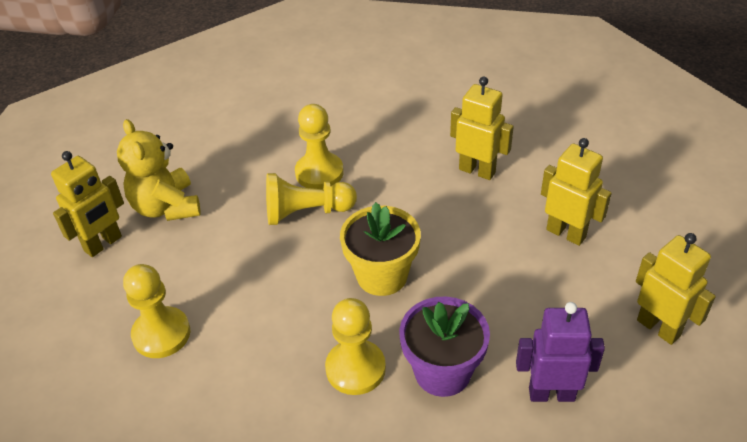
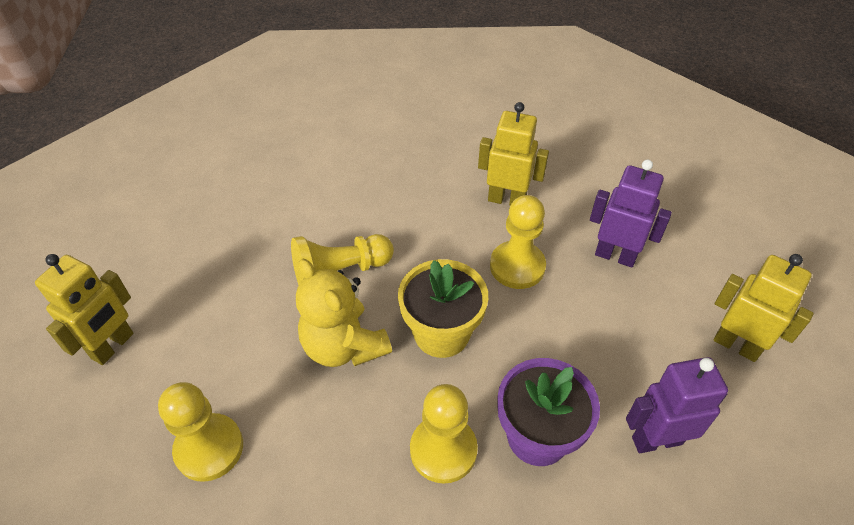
camera: 15 degrees left, 5 degrees up
(166, 207) = (179, 289): yellow teddy bear -> yellow teddy bear (344, 346)
(319, 173) = (342, 224): yellow pawn -> yellow pawn (517, 266)
(566, 233) = (615, 256): yellow robot -> purple robot

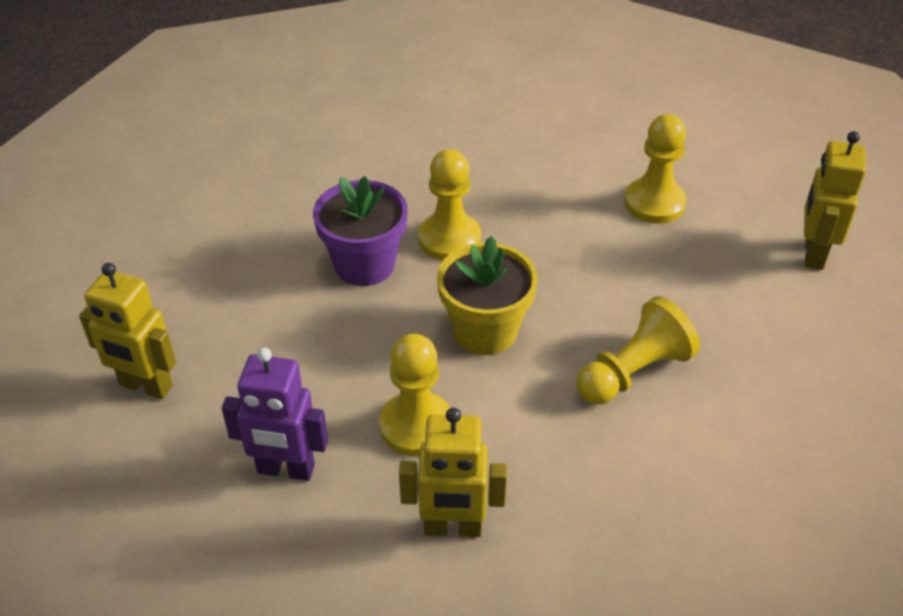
camera: 165 degrees right, 5 degrees down
(344, 346) = (583, 299): yellow teddy bear -> none
(656, 440) = (249, 283): purple robot -> none

